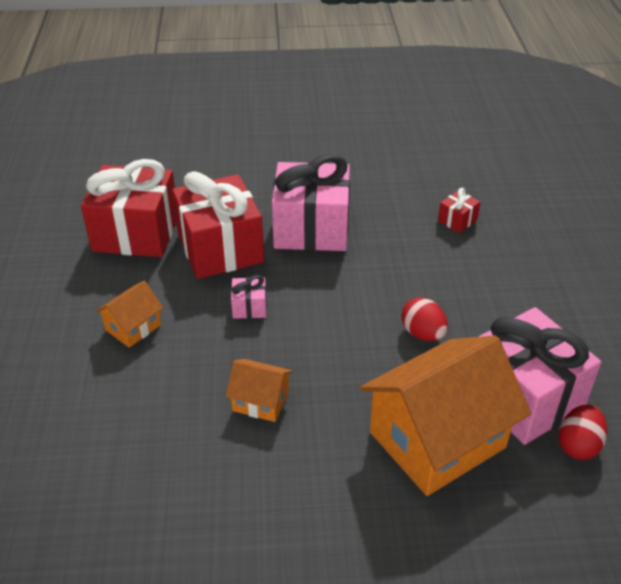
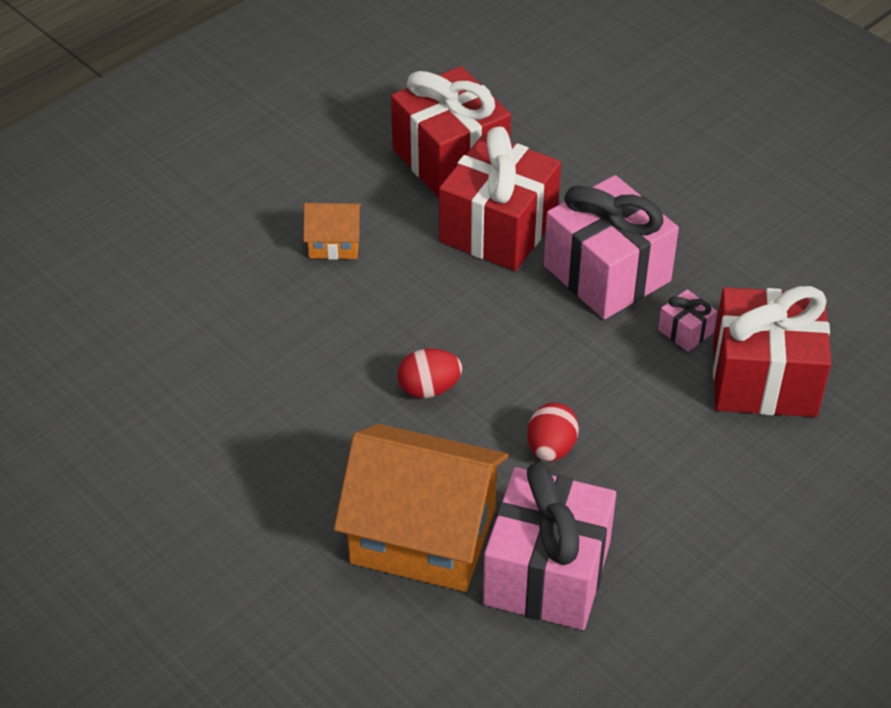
camera: 50 degrees right, 5 degrees up
(249, 307) = (444, 301): pink gift -> pink gift (685, 331)
(260, 401) = (340, 384): orange house -> none
(457, 220) = (764, 378): red gift -> red gift, size x2.39
(578, 445) = (526, 648): red egg -> red egg (429, 388)

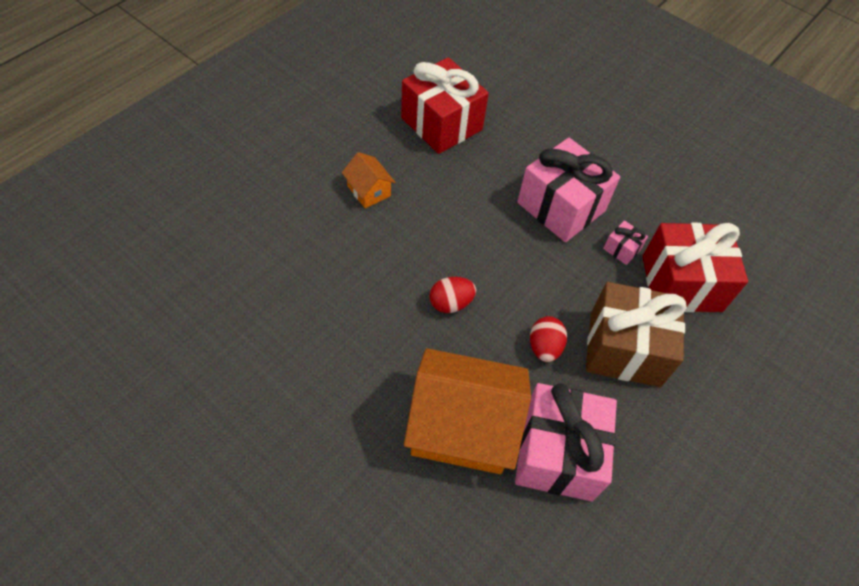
camera: 10 degrees left, 10 degrees up
(334, 243) = (369, 191): orange house -> orange house turned 60 degrees clockwise
(499, 229) = (482, 175): red gift -> none
(664, 455) = (624, 349): none -> brown gift

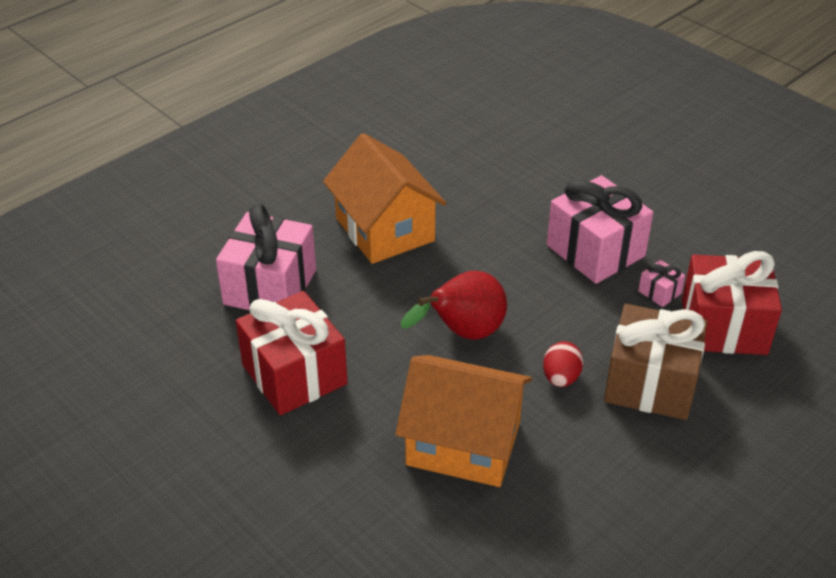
camera: 10 degrees right, 15 degrees down
(369, 191) = (385, 229): orange house -> orange house, size x2.15
(441, 124) = (471, 170): red gift -> red gift (294, 374)
(450, 303) = (463, 334): red egg -> red pear
(557, 453) = (563, 473): pink gift -> pink gift (270, 287)

